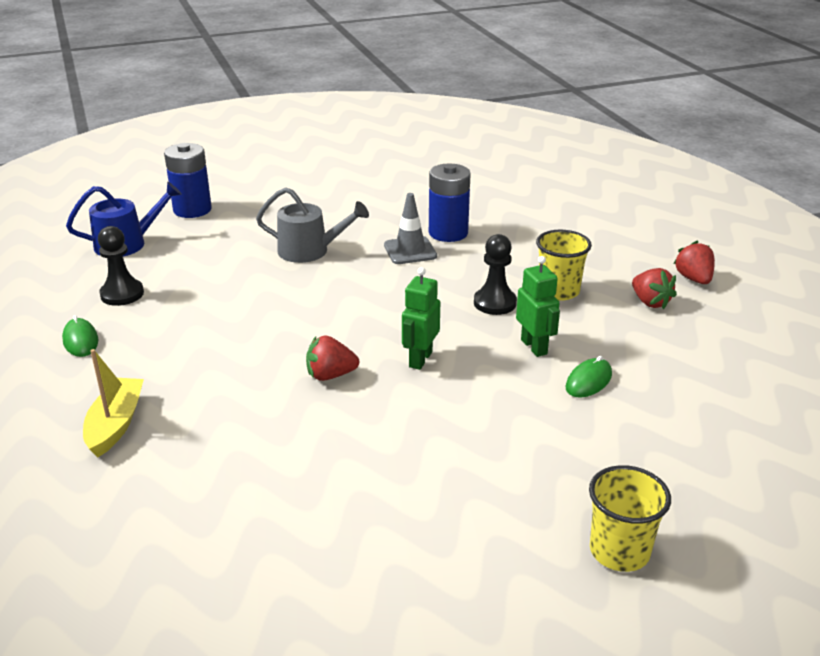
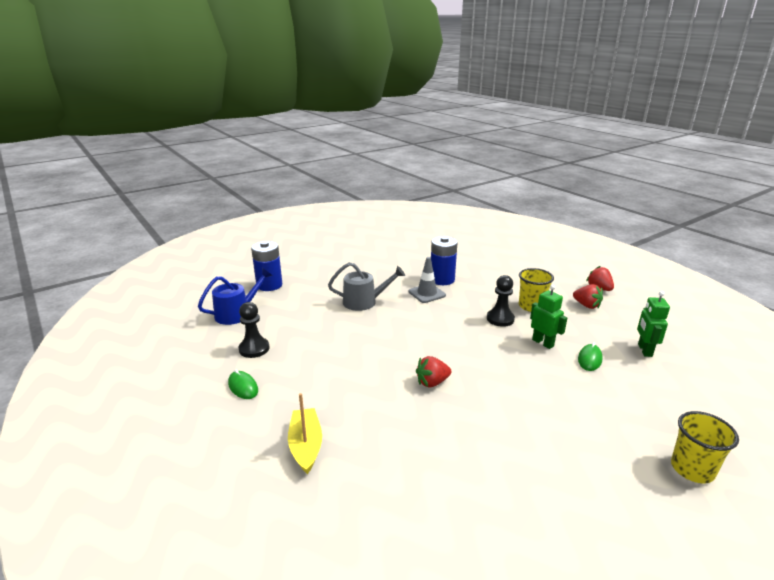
camera: 15 degrees left, 5 degrees down
(420, 359) = (481, 362): green robot -> green robot (644, 350)

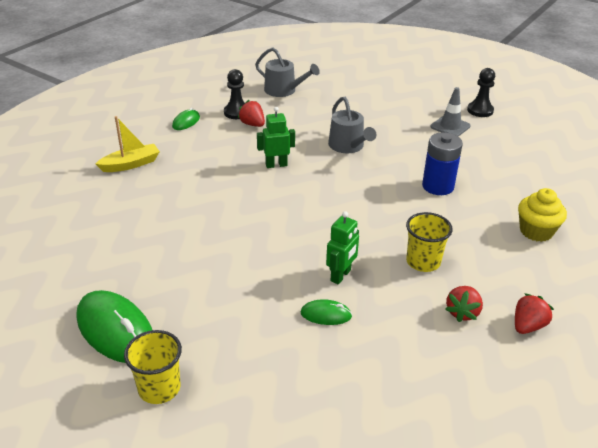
camera: 70 degrees right, 10 degrees up
(237, 313) = (283, 90): blue watering can -> grey watering can
(269, 285) = (342, 91): blue battery -> none
(427, 293) = (395, 181): grey traffic cone -> grey traffic cone (450, 126)
(432, 382) = (231, 209): red strawberry -> red strawberry (252, 124)
(500, 319) = (374, 239): black pawn -> black pawn (480, 110)
(506, 262) = (536, 231): none -> yellow cupcake
(616, 493) = (115, 330): none -> green mouse
(644, 350) = (375, 366): green robot -> green robot (276, 165)

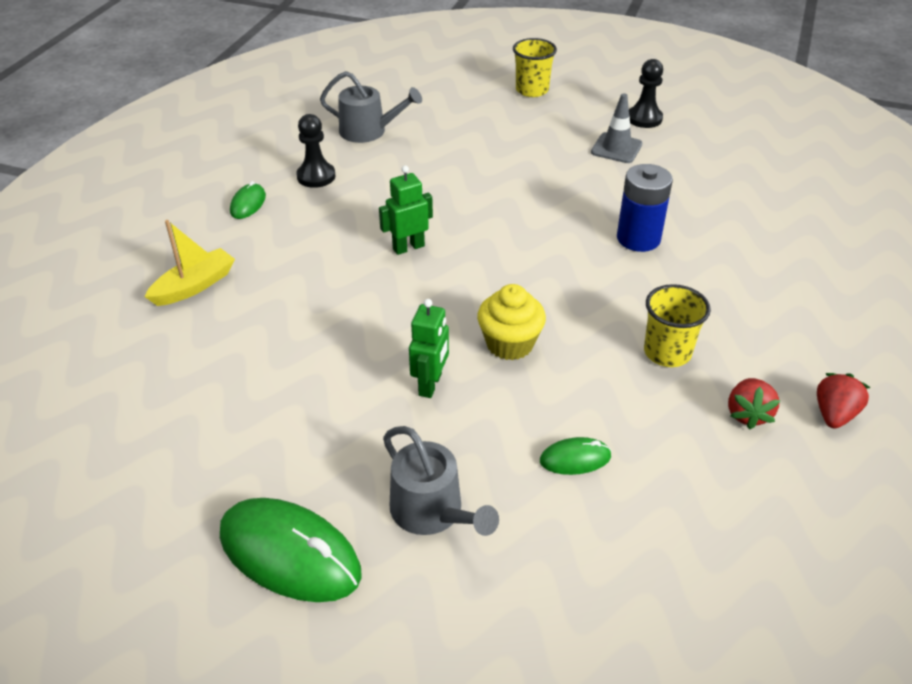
camera: 15 degrees left, 5 degrees up
(159, 388) = (394, 628): yellow cup -> yellow cup (532, 90)
(252, 124) = (347, 191): red strawberry -> none
(341, 275) = (569, 396): green robot -> green robot (430, 385)
(348, 146) = (495, 201): grey watering can -> grey watering can (432, 511)
(536, 231) = (787, 279): yellow cupcake -> yellow cupcake (510, 344)

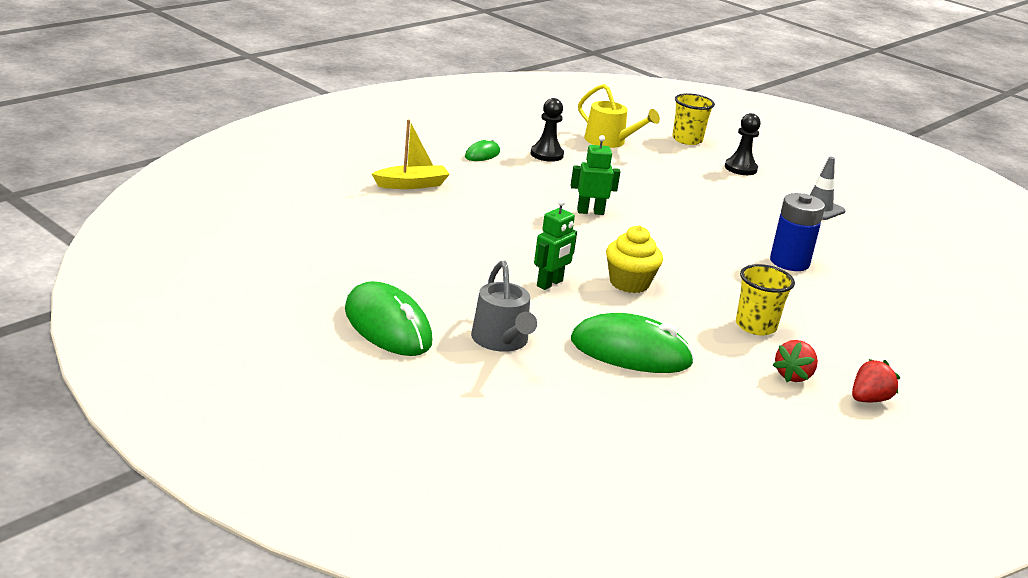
camera: 20 degrees right, 15 degrees down
(368, 131) = (609, 141): grey watering can -> yellow watering can
(532, 90) = (773, 155): yellow cup -> yellow cup (687, 140)
(575, 459) = (630, 352): green mouse -> green mouse, size x2.04
(644, 118) = (862, 198): black pawn -> black pawn (740, 168)

